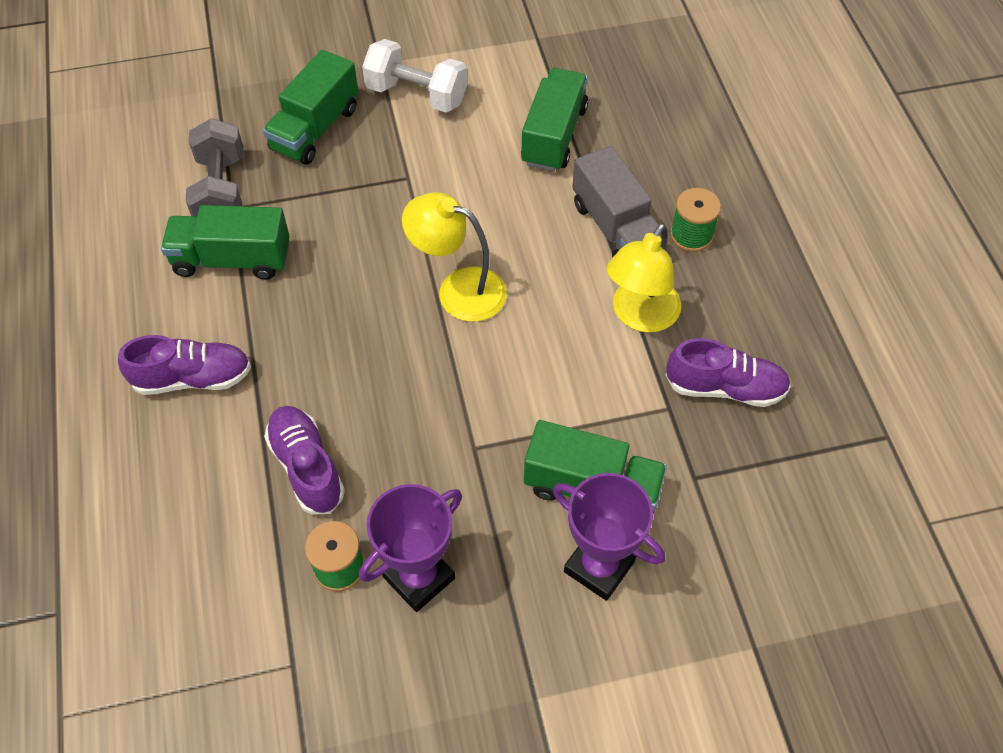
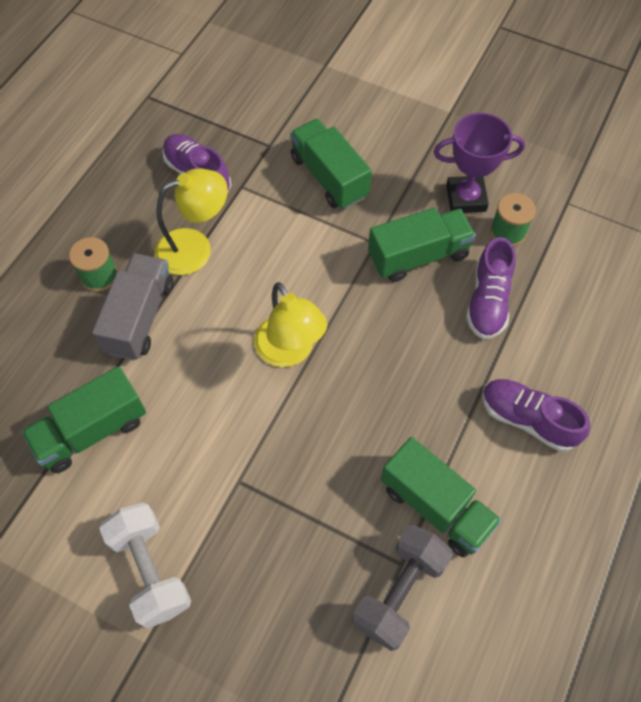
camera: 140 degrees left, 5 degrees up
(315, 129) = (268, 602): green truck -> green truck (418, 256)
(599, 566) = (364, 141): purple trophy -> none

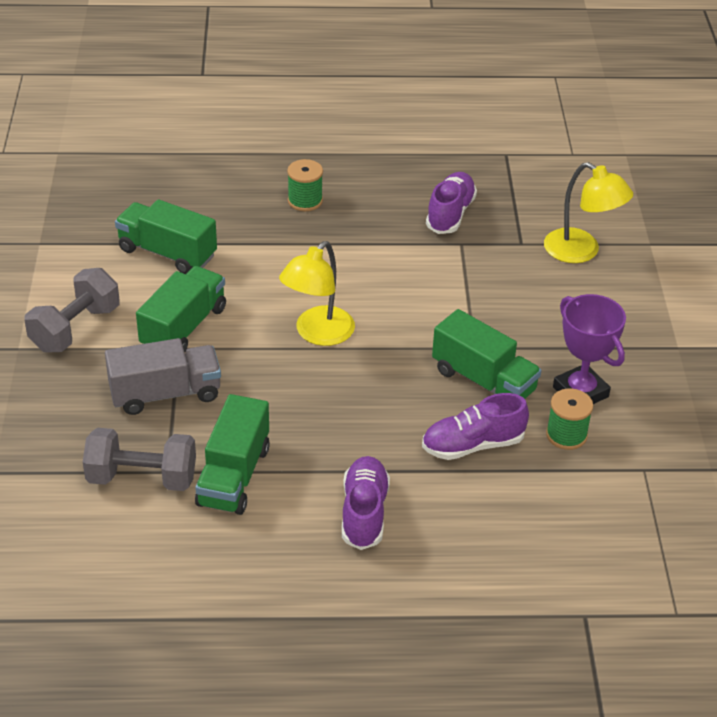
camera: 60 degrees right, 20 degrees down
(140, 317) = (284, 237): grey truck -> grey truck (165, 394)
(151, 570) = (75, 328): white dumbbell -> grey dumbbell
(195, 248) = (375, 241): yellow lamp -> yellow lamp (581, 252)
(329, 177) = (520, 292): green truck -> green truck (183, 327)

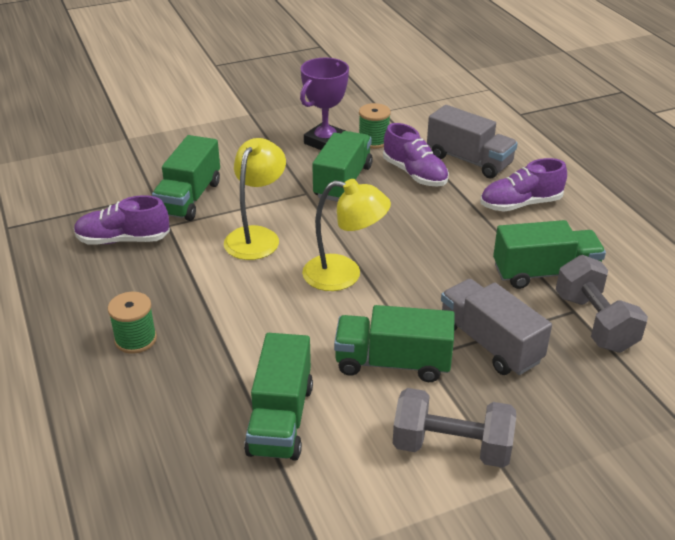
camera: 110 degrees left, 5 degrees down
(481, 506) = (469, 160): none -> grey truck
(503, 265) = (189, 198): none -> green truck
(581, 252) = (152, 165): yellow lamp -> yellow lamp (256, 236)

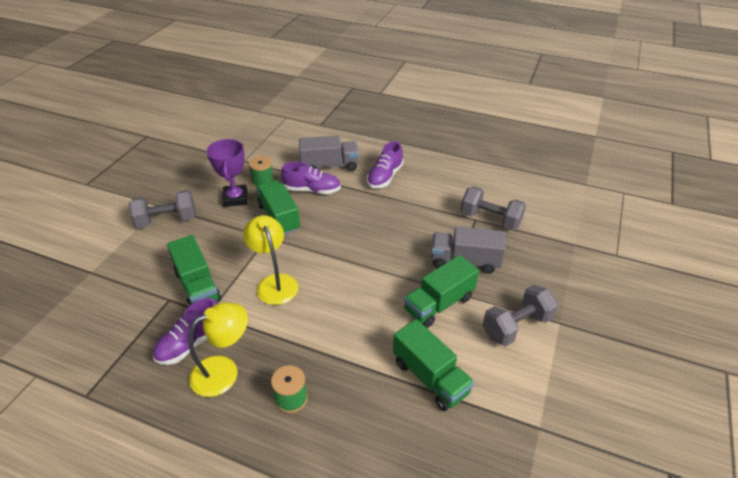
camera: 45 degrees left, 5 degrees up
(238, 129) = (167, 221): none -> grey dumbbell
(344, 275) = (353, 273): yellow lamp -> yellow lamp (224, 371)
(544, 273) = (441, 208): green truck -> none

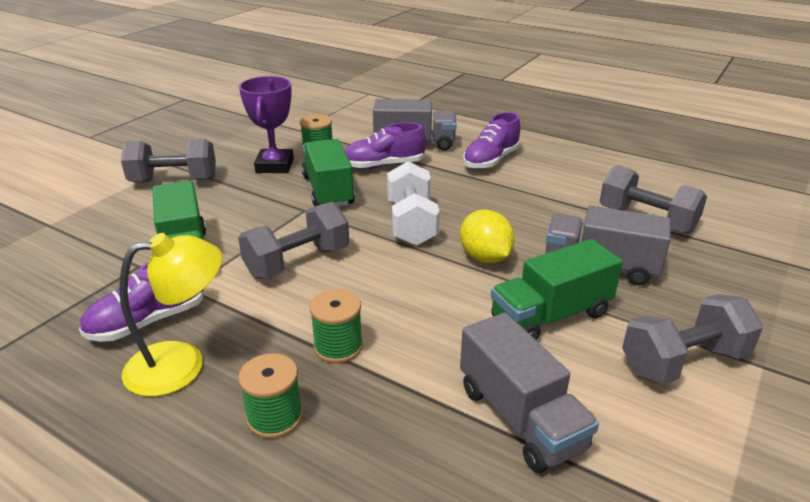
camera: 10 degrees right, 10 degrees down
(274, 283) = (297, 262): yellow lamp -> grey dumbbell
(312, 190) = (383, 165): purple shoe -> purple shoe turned 150 degrees clockwise
(316, 344) = (338, 347): none -> green spool
(342, 240) = (411, 224): none -> white dumbbell
(393, 263) = (485, 258): none -> yellow lemon
(430, 377) = (520, 417): green truck -> grey truck

